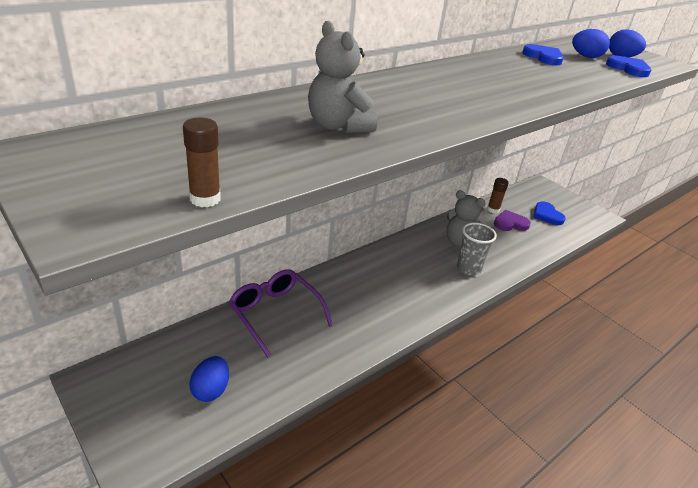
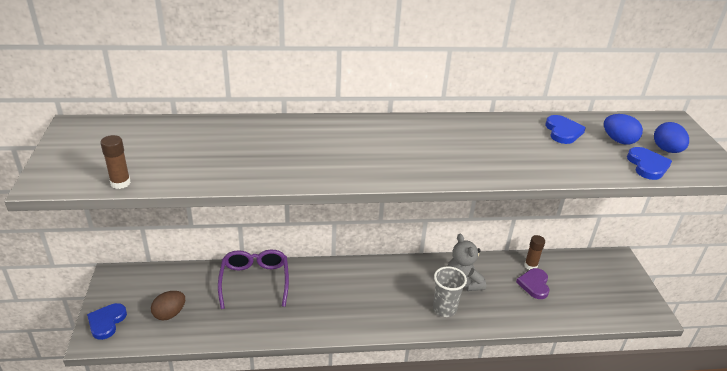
camera: 35 degrees right, 0 degrees up
(211, 390) = (170, 314): blue egg -> brown egg
(338, 126) = (266, 155): grey teddy bear -> none
(510, 223) = (534, 284): purple heart -> purple heart turned 105 degrees counterclockwise
(547, 215) = (586, 291): blue heart -> blue heart (106, 322)

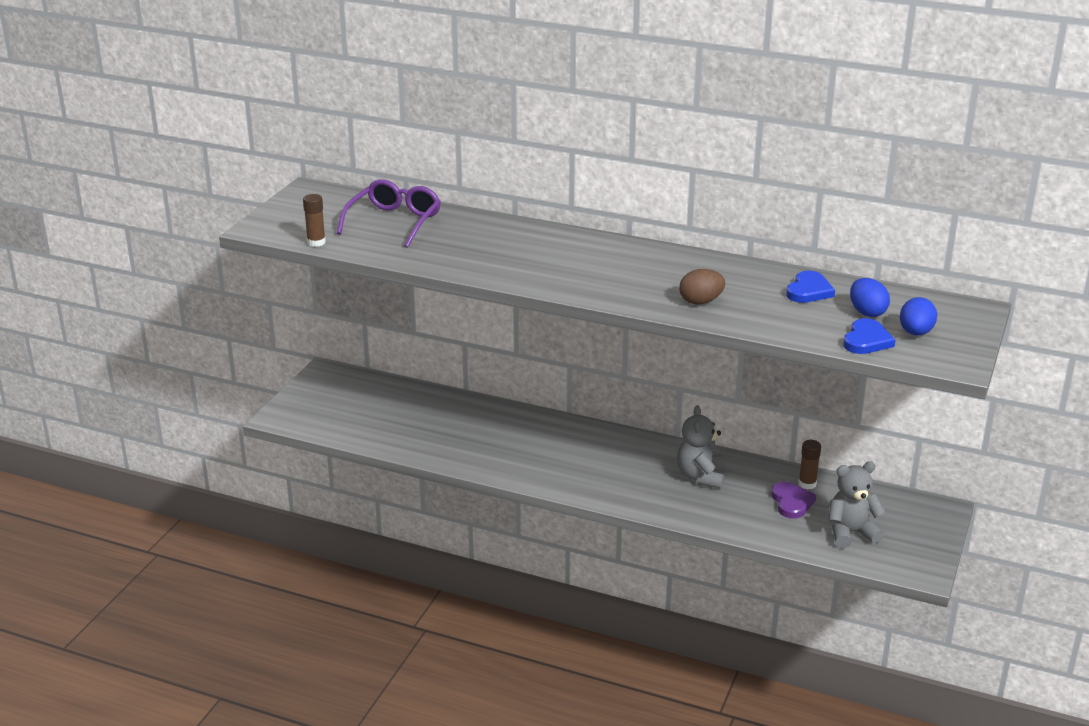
camera: 30 degrees right, 5 degrees down
(106, 322) = (297, 407): blue heart -> none
(170, 314) = (359, 417): brown egg -> brown egg (700, 301)
(254, 281) = (463, 412): purple glasses -> purple glasses (394, 222)
(444, 309) = (655, 493): grey cup -> none
(534, 284) = (791, 502): purple heart -> purple heart turned 135 degrees clockwise
(588, 297) = (851, 533): none -> grey teddy bear

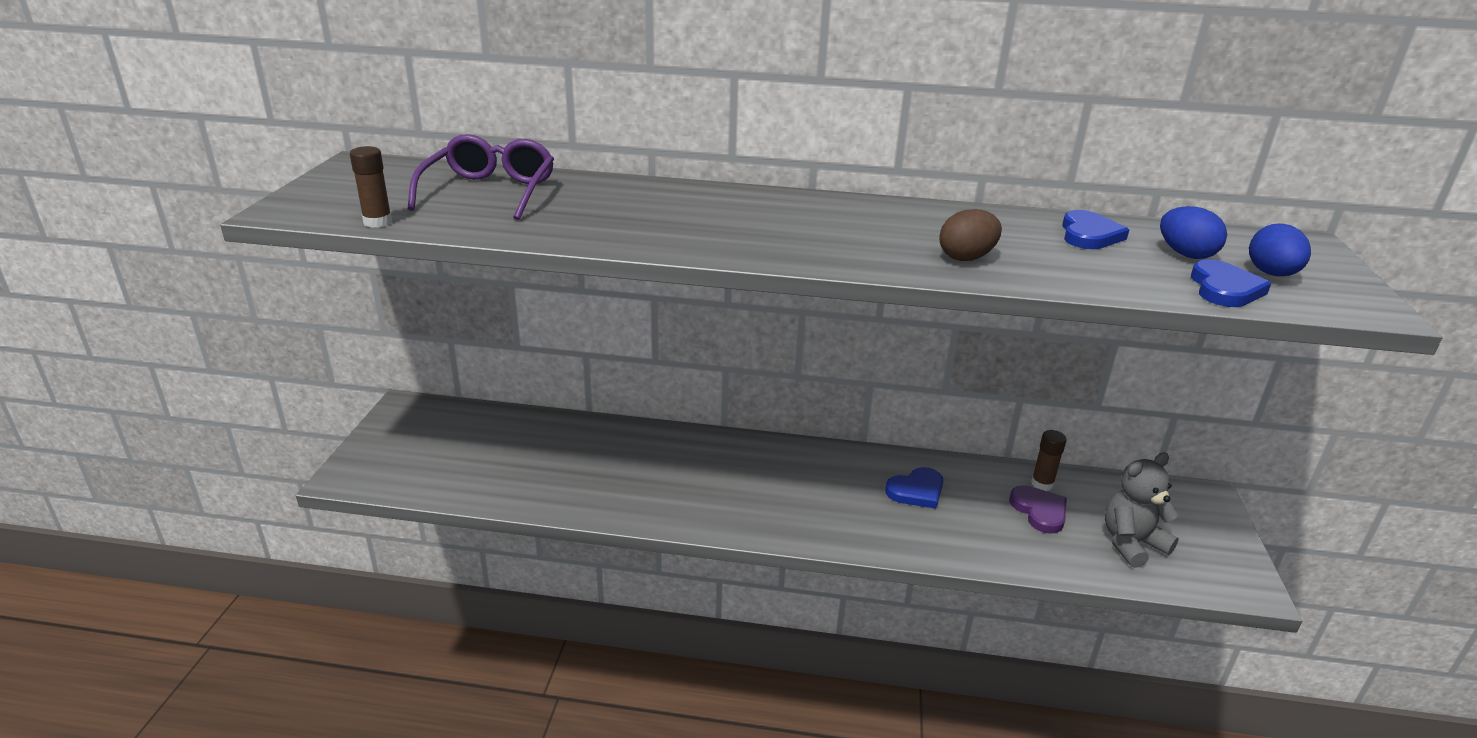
camera: 15 degrees left, 0 degrees up
(700, 477) = (916, 491): grey teddy bear -> blue heart

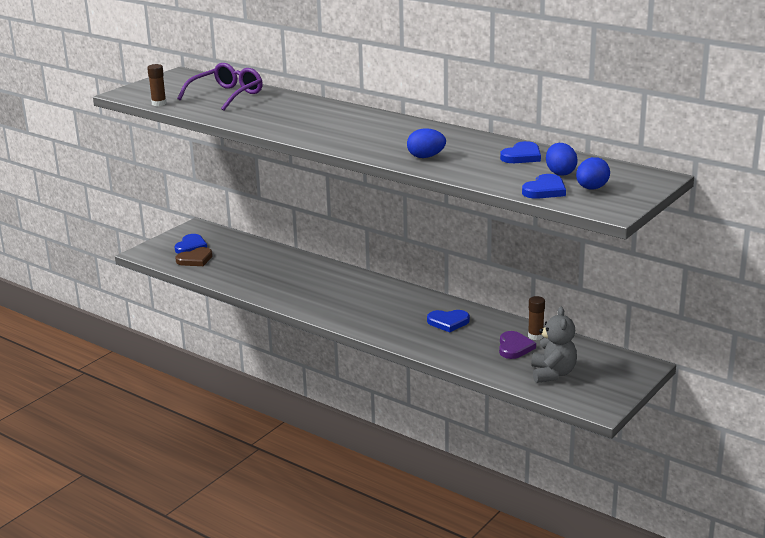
camera: 30 degrees right, 5 degrees down
(422, 446) = (191, 246): none -> blue heart
(448, 469) = (195, 259): none -> brown heart
(966, 258) = (426, 157): brown egg -> blue egg
(1131, 543) = (553, 374): grey teddy bear -> grey teddy bear turned 90 degrees clockwise

